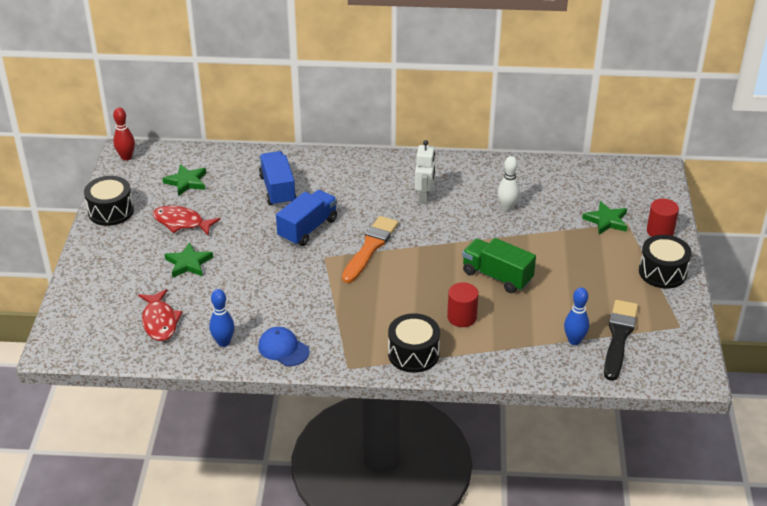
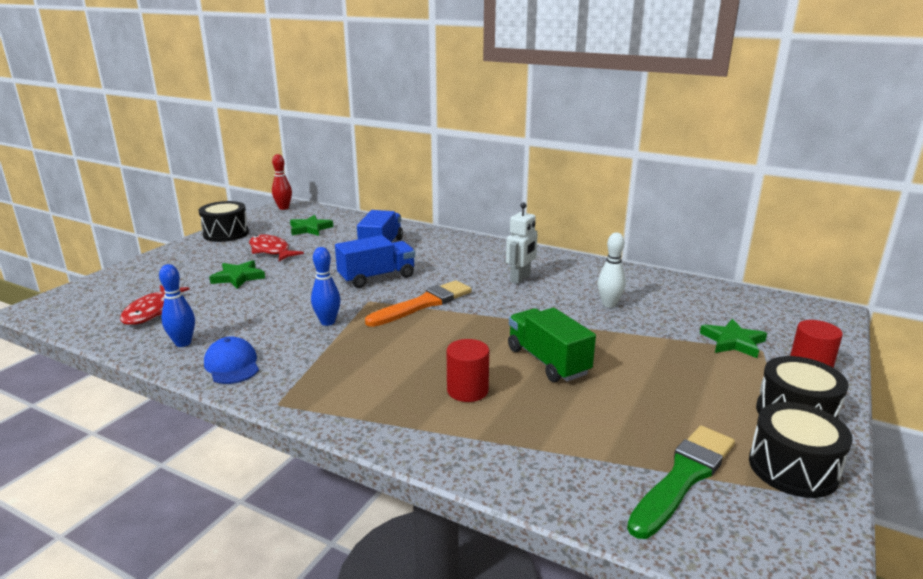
camera: 25 degrees right, 15 degrees down
(413, 354) = (370, 412): black drum -> black drum (793, 468)
(574, 341) = (607, 461): blue bowling pin -> blue bowling pin (328, 322)
(619, 337) = (683, 477): black brush -> green brush

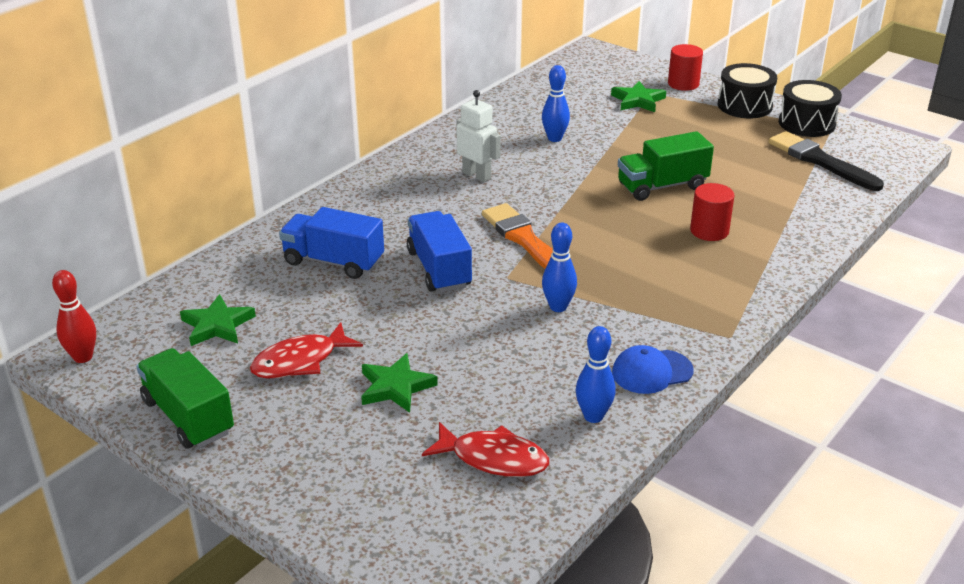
camera: 80 degrees left, 10 degrees up
(226, 233) = (188, 417): black drum -> green truck
(609, 304) = (554, 138): white bowling pin -> blue bowling pin
(683, 477) = (820, 161): green brush -> black brush

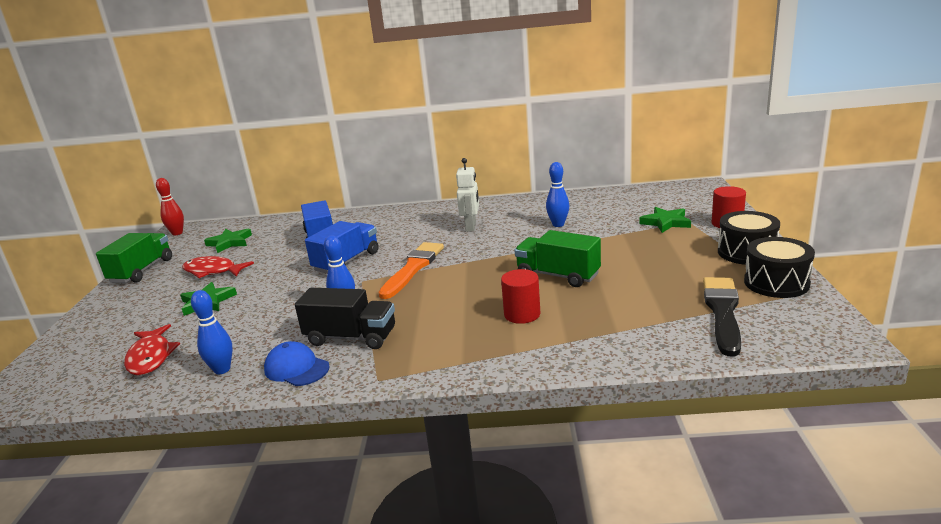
camera: 55 degrees right, 10 degrees down
(630, 324) = (351, 337): none -> black truck

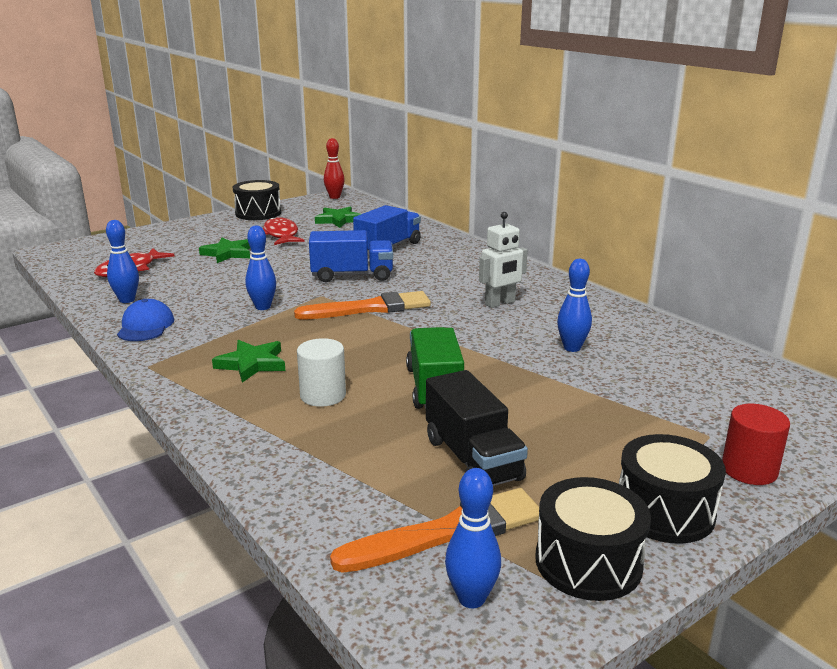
camera: 50 degrees right, 0 degrees up
(142, 271) = (258, 213): green truck -> black drum
(351, 337) = (211, 329): black truck -> black truck (472, 459)
(522, 314) = (323, 395): red cylinder -> white cylinder
(666, 222) = (680, 418): green star -> green star (252, 364)
(722, 312) = (448, 532): black brush -> orange brush
(788, 321) = (471, 598): none -> blue bowling pin

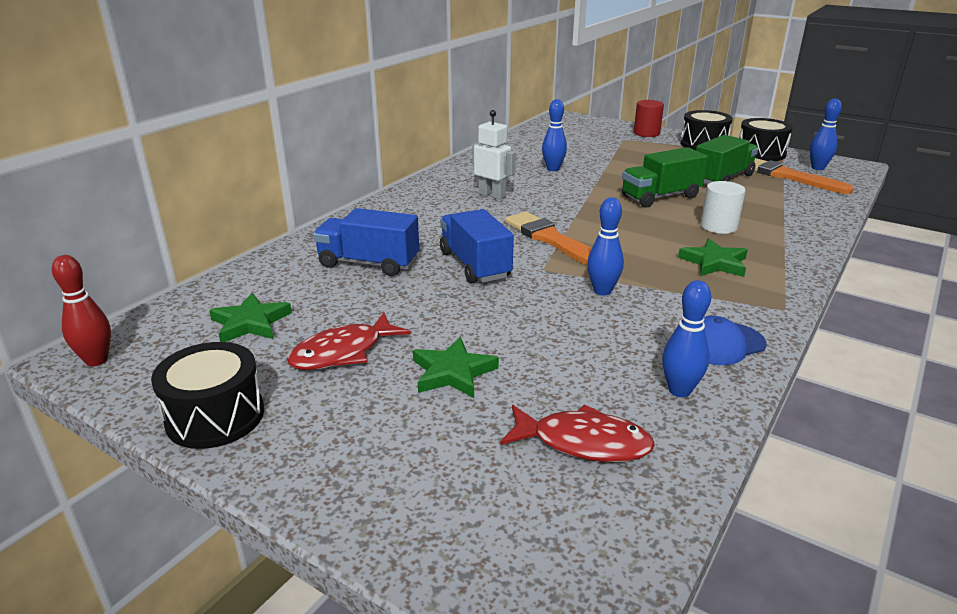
camera: 110 degrees left, 5 degrees up
(472, 459) = (722, 179): black truck -> green truck

